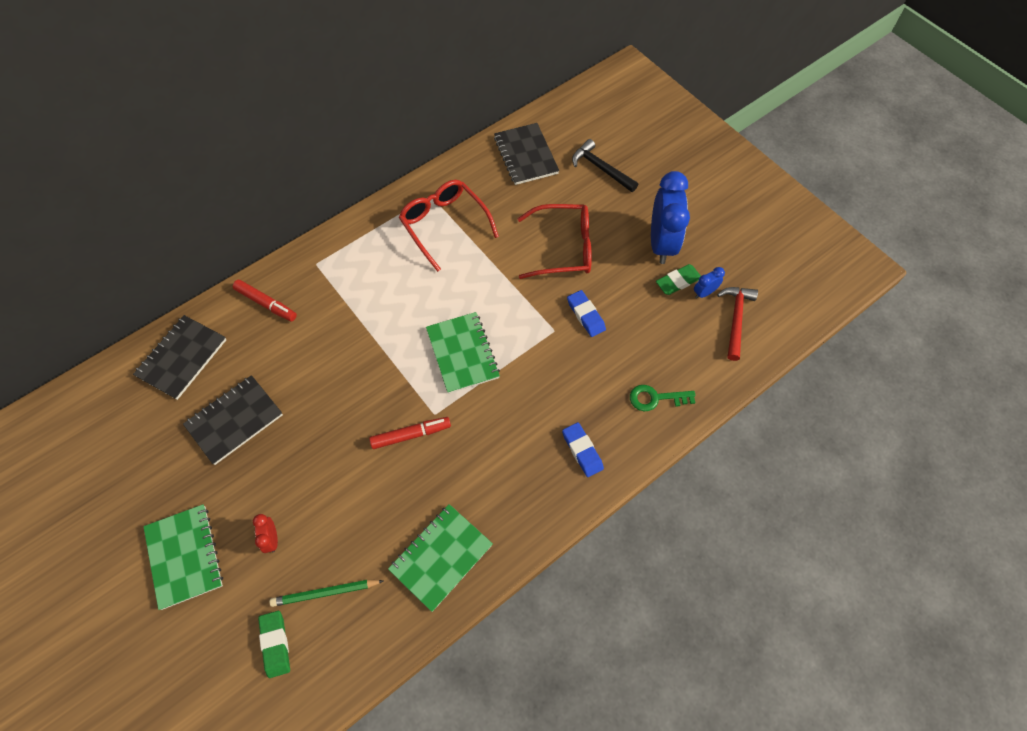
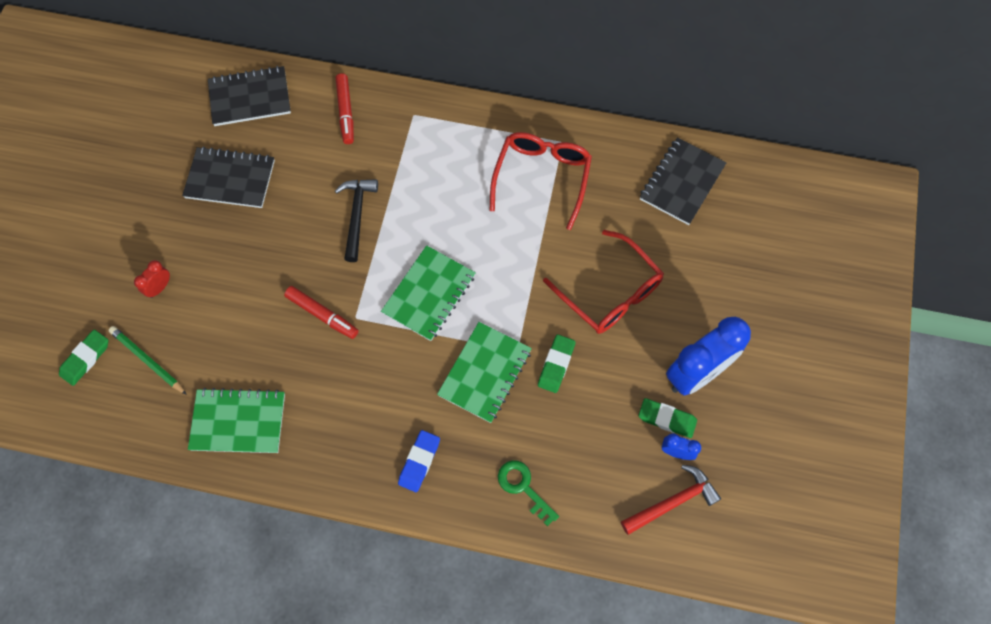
camera: 50 degrees right, 5 degrees up
(185, 556) = (102, 241): green notebook -> green notebook (485, 373)
(586, 315) = (556, 365): blue eraser -> green eraser
(601, 168) = (732, 257): black hammer -> black hammer (357, 215)

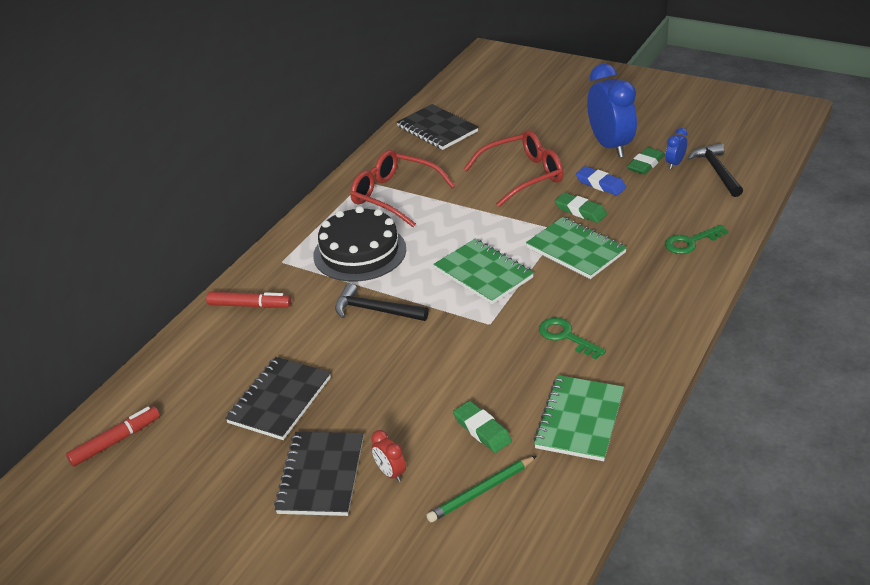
camera: 70 degrees left, 30 degrees down
(85, 359) = (458, 551): green eraser -> green eraser (482, 430)
(250, 98) = (184, 375): black notebook -> black notebook (321, 475)
(322, 315) = (477, 346): red marker -> red marker (116, 441)
(347, 389) = (566, 337): none -> green key
(419, 462) = (653, 298): blue eraser -> blue eraser (600, 184)
(440, 175) = (359, 252): none -> black cake
(673, 502) = (717, 171): red hammer -> black hammer

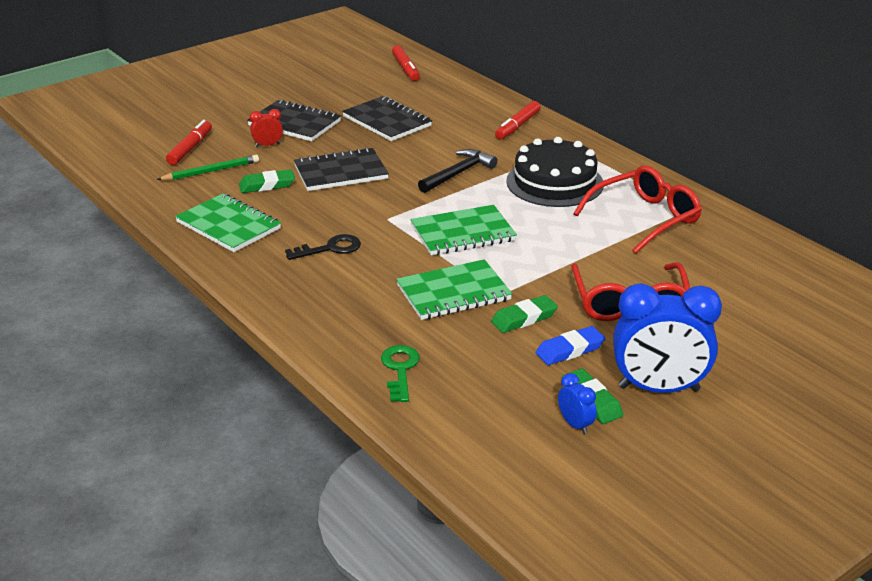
camera: 110 degrees right, 5 degrees down
(437, 129) = (784, 275): black notebook -> black notebook (341, 172)
(438, 541) = (190, 148): none -> red marker
(481, 491) = (211, 171): green pencil -> green pencil turned 75 degrees clockwise
(566, 337) = (330, 248): green key -> black key
(717, 171) = (531, 453): black hammer -> none

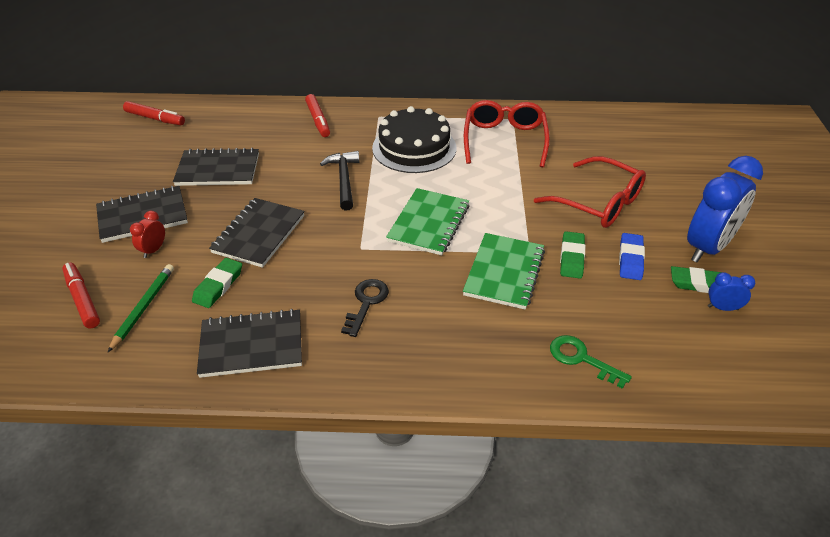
camera: 50 degrees left, 10 degrees up
(228, 225) = (251, 345): green notebook -> black notebook

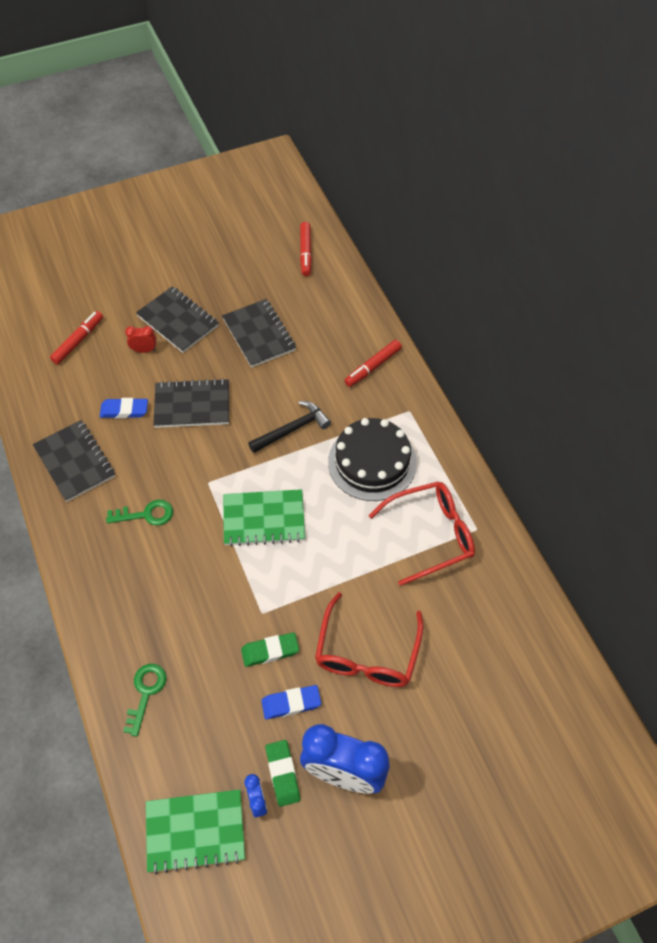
camera: 65 degrees right, 15 degrees up
(143, 307) = (85, 379): green pencil -> none
(218, 286) = (124, 410): green eraser -> blue eraser
(366, 303) = (146, 514): black key -> green key
(504, 272) = (225, 601): green notebook -> green notebook (195, 831)

